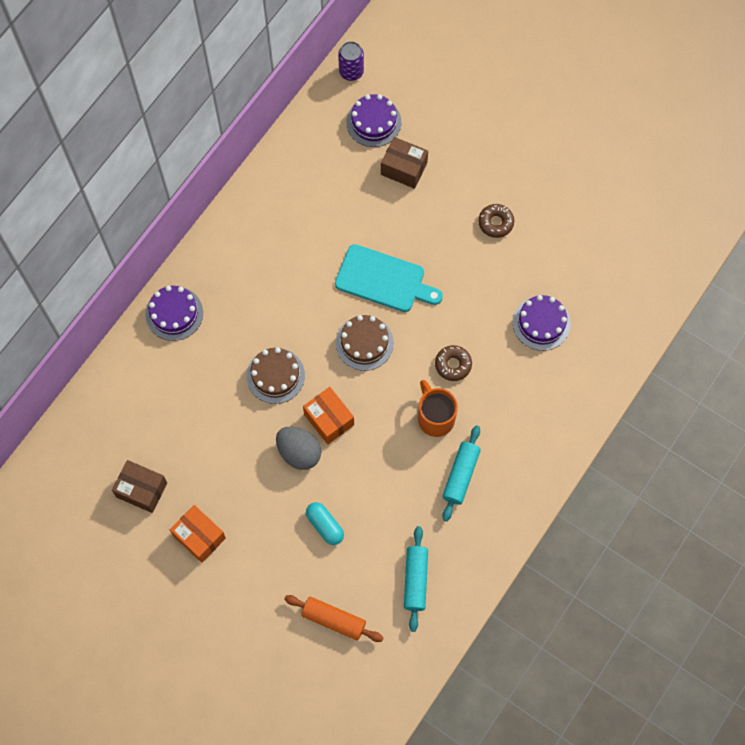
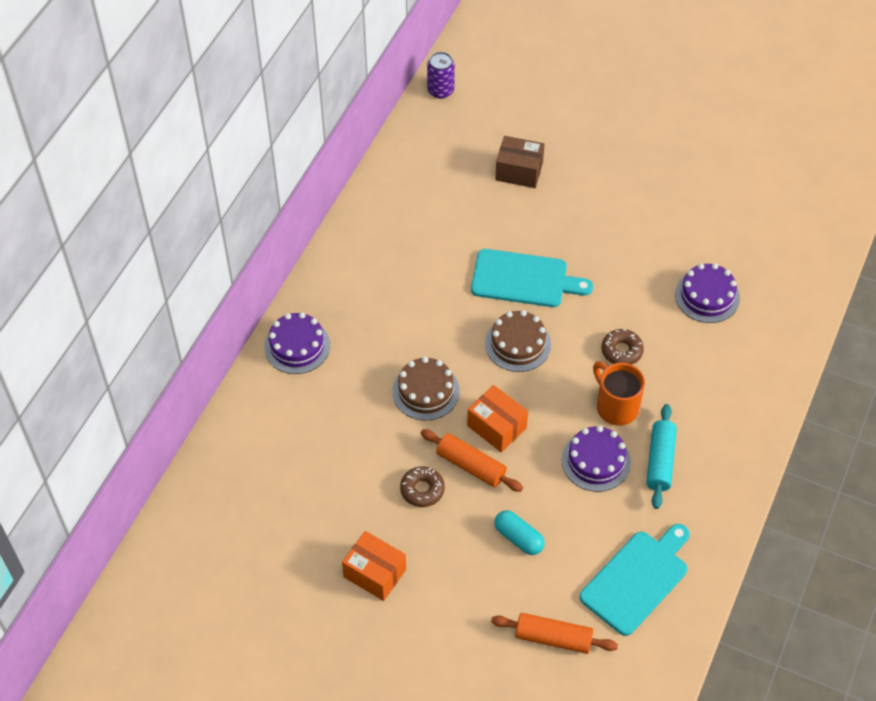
camera: 10 degrees left, 15 degrees down
(142, 490) = (296, 533): brown box -> none
(299, 452) = (470, 466): grey egg -> orange rolling pin
(373, 122) = (476, 133): purple cake -> purple cake (596, 461)
(415, 580) = (637, 579): turquoise rolling pin -> turquoise cutting board
(495, 223) = (631, 208): brown donut -> brown donut (422, 490)

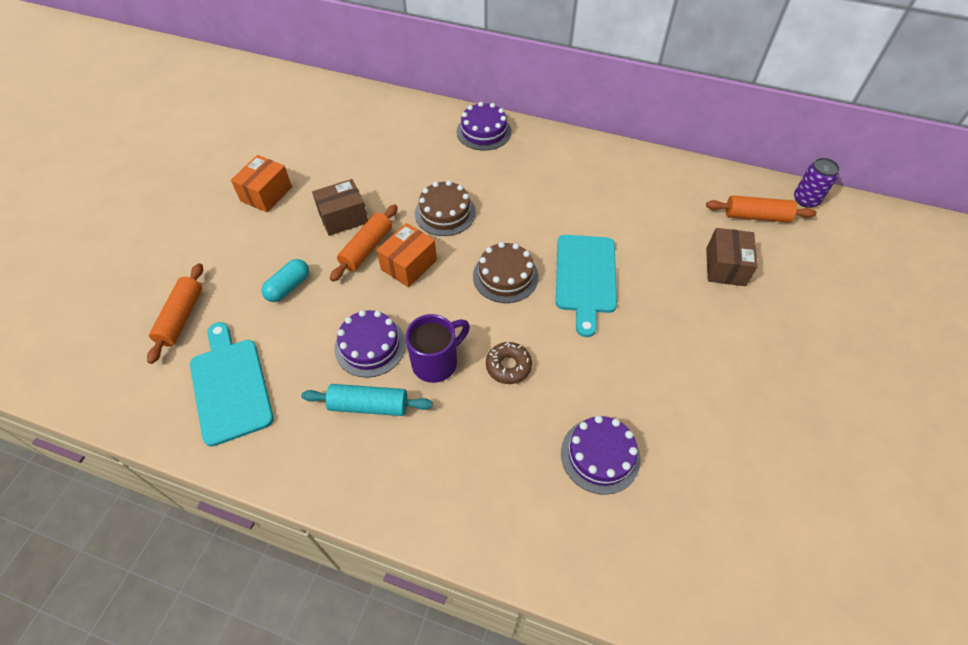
camera: 85 degrees right, 0 degrees up
(422, 490) = (343, 217): brown donut -> brown box
(458, 133) = (756, 216): none -> orange rolling pin
(616, 407) = (436, 362): orange mug -> purple mug
(637, 579) = (230, 386): turquoise cutting board -> turquoise cutting board turned 150 degrees counterclockwise

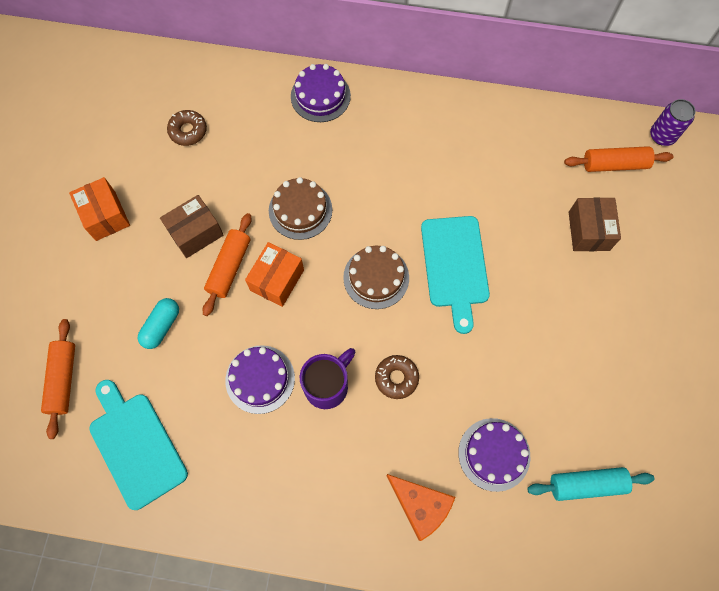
camera: 10 degrees left, 15 degrees up
(266, 194) = (105, 216): orange box -> orange box turned 45 degrees counterclockwise
(359, 142) = (188, 131): none -> brown donut
(369, 405) = (274, 442): turquoise rolling pin -> turquoise rolling pin (586, 484)
(510, 494) = (420, 506): none -> orange cheese

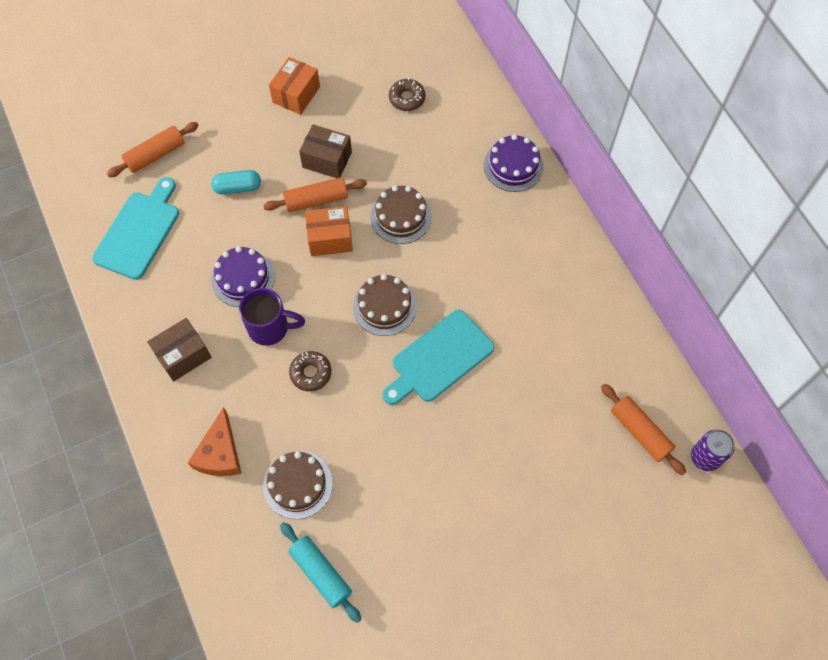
camera: 55 degrees right, 5 degrees down
(494, 454) = (297, 484): purple cake -> brown cake
(588, 231) = (555, 447): brown box -> brown box (183, 355)

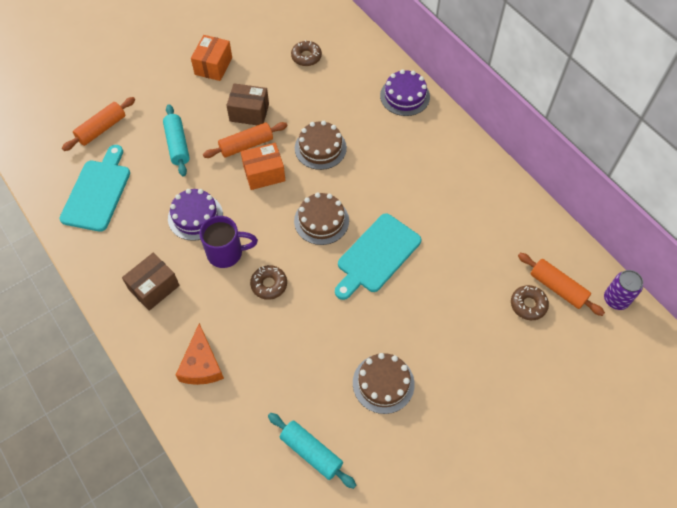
camera: 10 degrees left, 5 degrees down
(238, 188) = (177, 145): turquoise capsule -> turquoise rolling pin
(297, 484) = (276, 379): brown cake -> brown cake (383, 383)
(601, 446) = (528, 305): none -> brown donut

